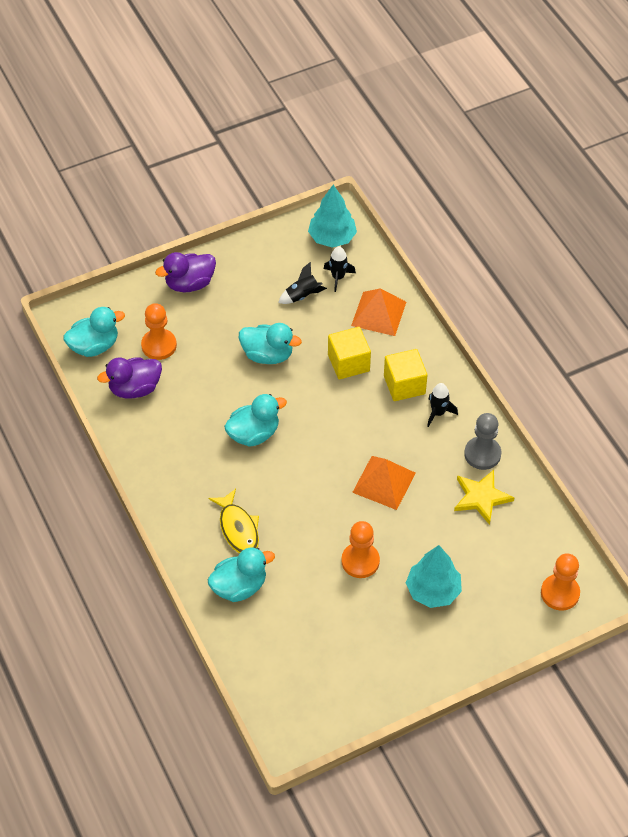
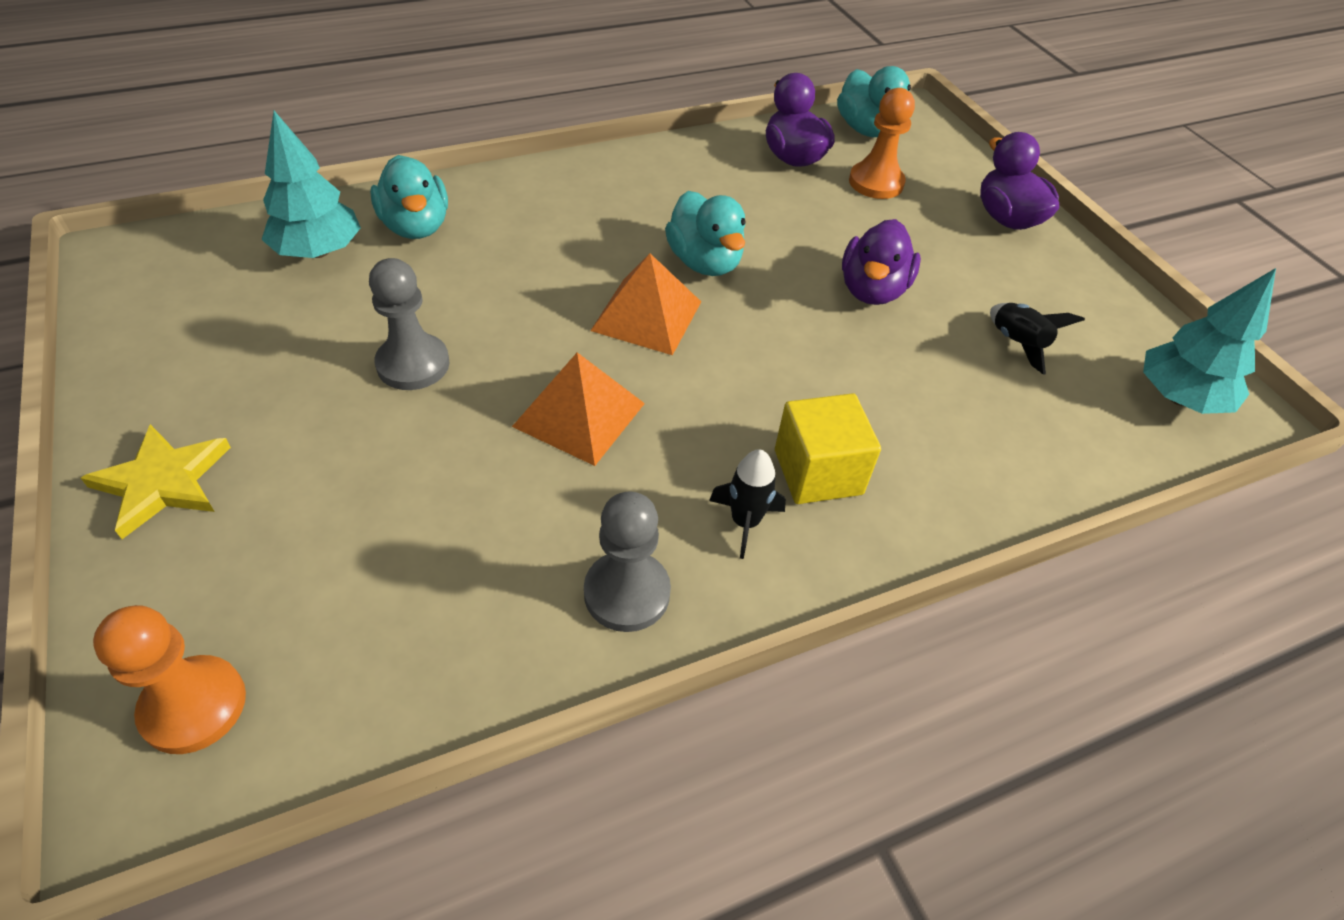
camera: 90 degrees right, 5 degrees down
(238, 528) = (523, 233): yellow fish -> none
(267, 355) = (872, 290): turquoise duck -> purple duck
(338, 277) = (1078, 397): black rocket -> none
(348, 363) = (866, 392): yellow cube -> none
(360, 561) = (413, 364): orange pawn -> grey pawn
(379, 313) = (1000, 450): orange pyramid -> orange pyramid (646, 316)
(433, 591) = (306, 461): turquoise tree -> turquoise tree (318, 251)
(481, 497) = (508, 575): yellow star -> yellow star (162, 482)

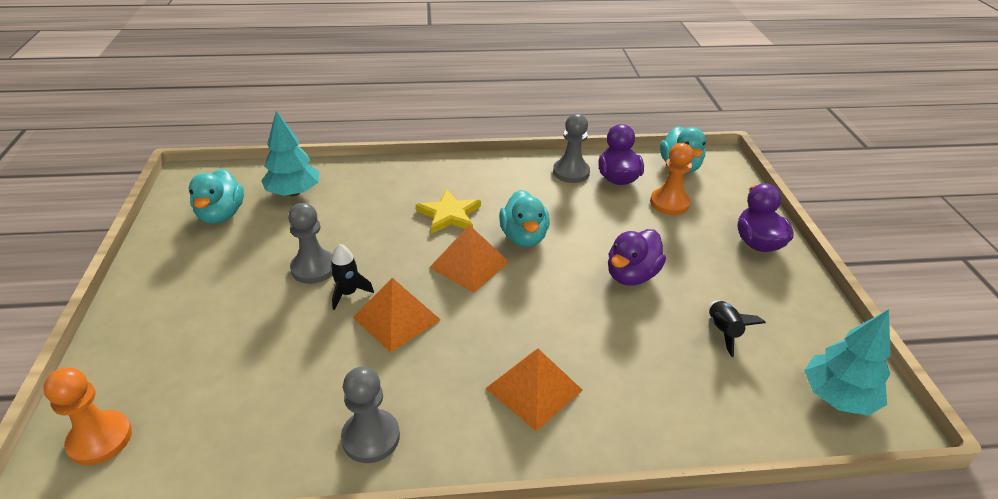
camera: 20 degrees right, 10 degrees down
(162, 482) = (147, 308): yellow star -> yellow star (449, 214)
(416, 226) = (356, 186): turquoise duck -> turquoise duck (221, 215)
(726, 158) = (571, 172): none -> grey pawn
(745, 522) = (468, 410): black rocket -> black rocket (348, 293)
(818, 472) = (534, 389): yellow cube -> orange pyramid

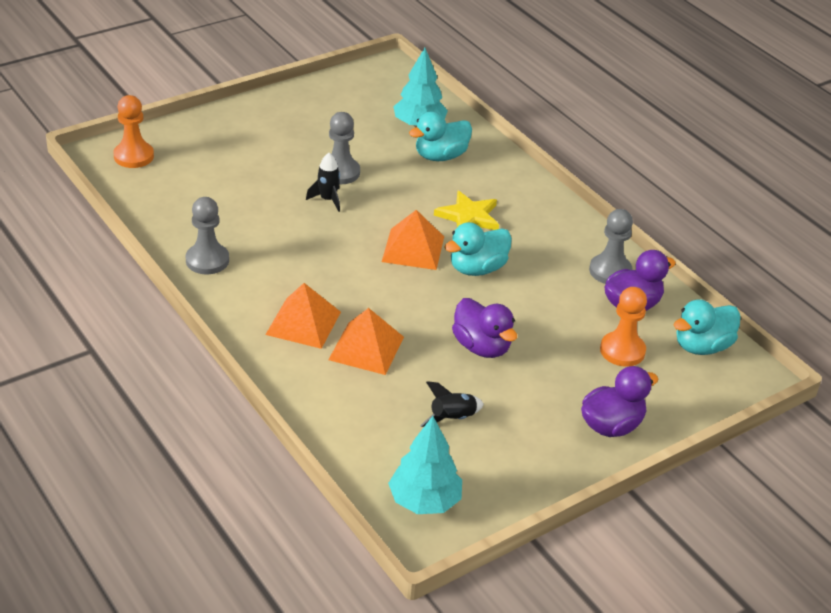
camera: 60 degrees right, 0 degrees up
(221, 215) = (359, 103): turquoise duck -> turquoise duck (440, 156)
(396, 318) = (321, 232): orange pyramid -> orange pyramid (366, 348)
(631, 275) = (482, 347): purple duck -> purple duck turned 135 degrees counterclockwise

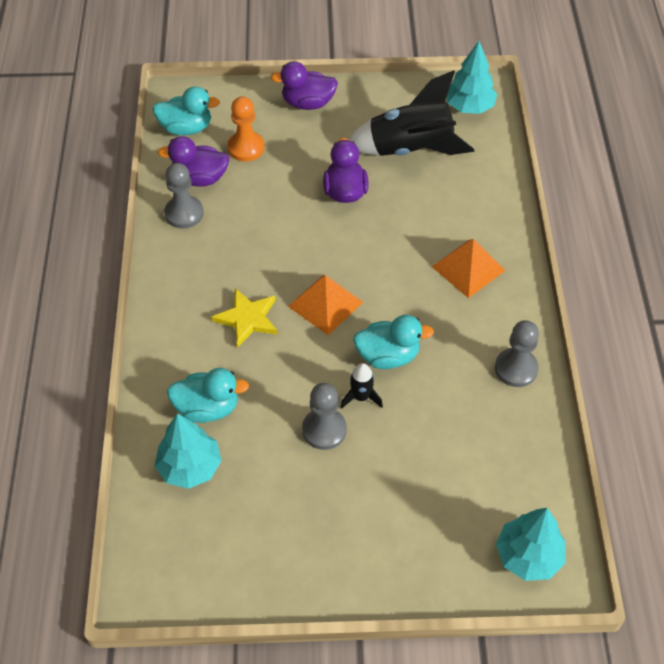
camera: 145 degrees left, 15 degrees up
(133, 156) = (528, 556): orange pawn -> turquoise tree
(366, 348) = (433, 226): orange pyramid -> none
(452, 418) = (410, 149): black rocket -> black rocket, size x2.30
(477, 268) = (288, 261): turquoise duck -> turquoise duck (388, 356)

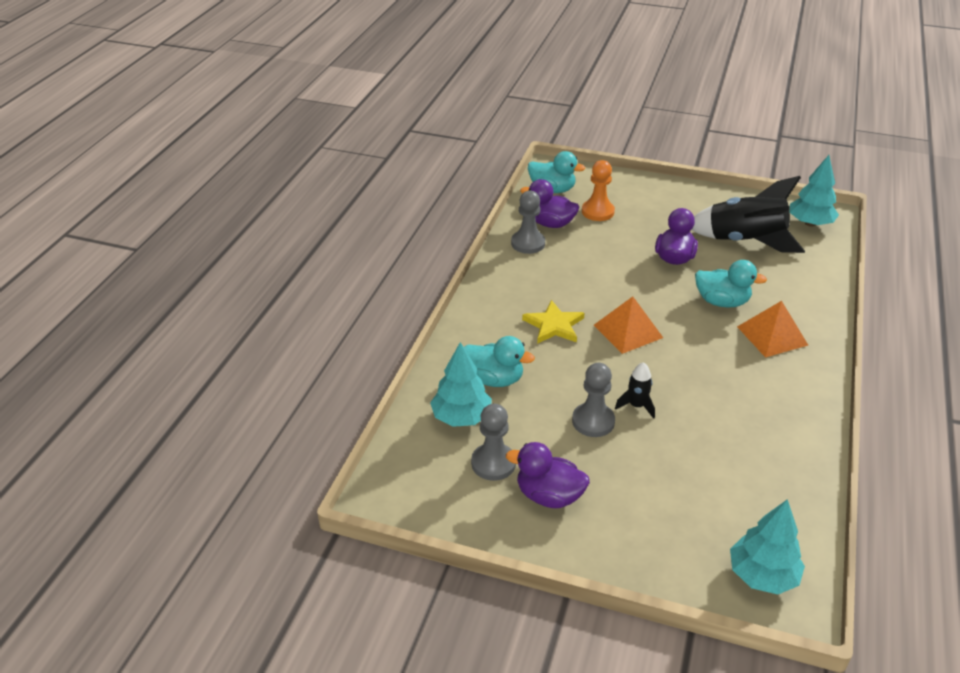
camera: 20 degrees right, 15 degrees down
(307, 103) = (662, 193): purple duck -> purple duck (549, 496)
(388, 356) = (673, 382): turquoise duck -> turquoise duck (722, 302)
(516, 369) = (796, 421): grey pawn -> grey pawn (493, 463)

